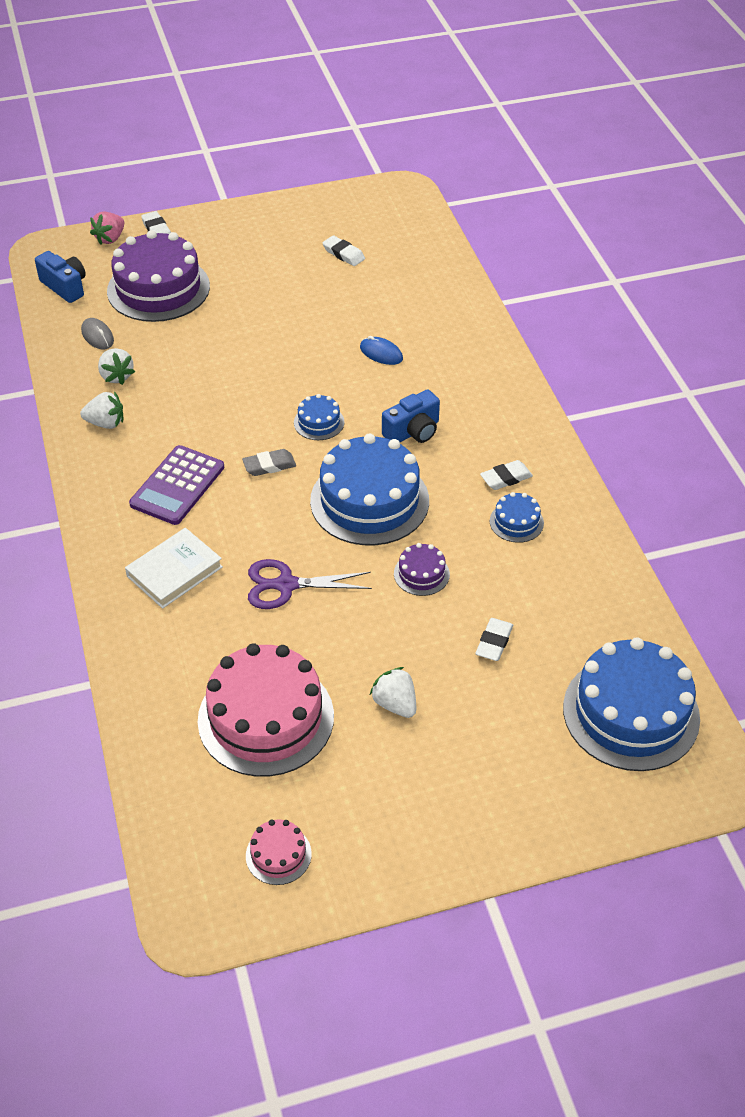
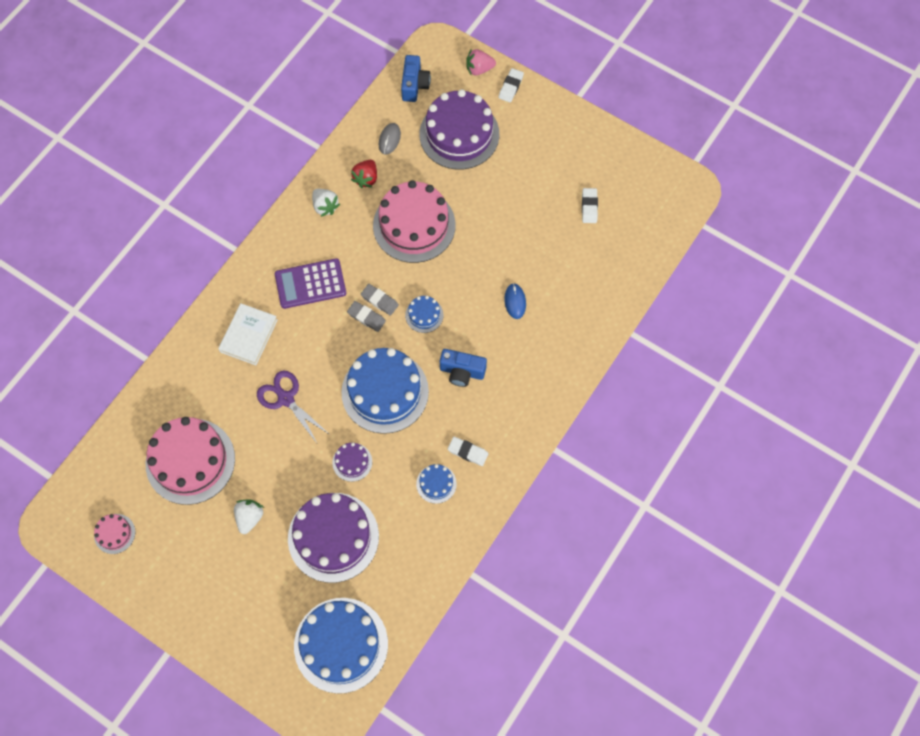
camera: 50 degrees right, 20 degrees up
(116, 376) = (366, 178): white strawberry -> red strawberry
(174, 572) = (249, 336): white book -> white book turned 75 degrees counterclockwise
(212, 373) = (414, 225): none -> pink cake
(263, 445) = (379, 301): none -> grey eraser
(494, 642) = (333, 537): white eraser -> purple cake

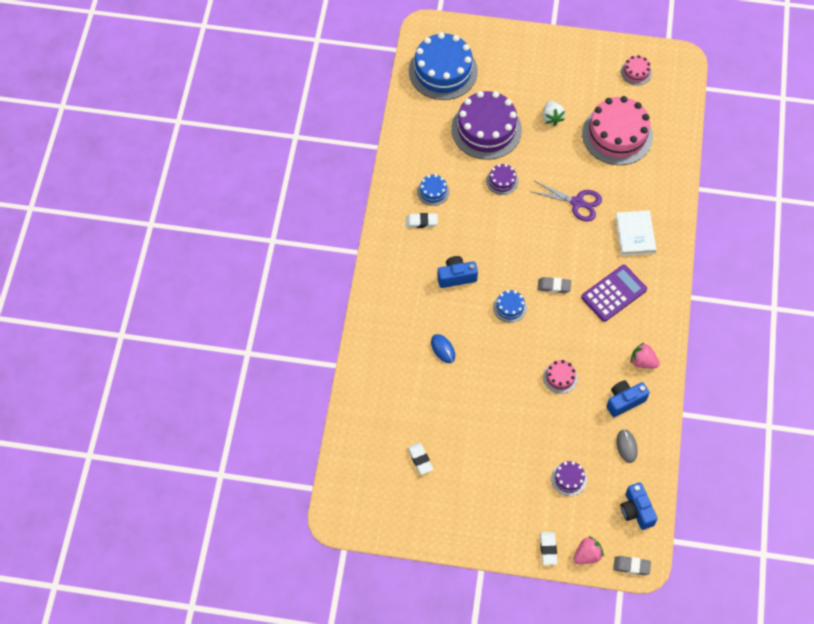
camera: 155 degrees right, 5 degrees down
(325, 206) = (643, 361): white strawberry -> pink strawberry
(366, 178) = (624, 401): red strawberry -> blue camera
(379, 301) = (551, 303): grey eraser -> grey eraser (631, 566)
(385, 392) = (507, 238): blue cake -> none
(414, 225) = (560, 377): pink cake -> pink cake, size x0.45
(459, 134) = (569, 479): purple cake -> purple cake, size x0.45

